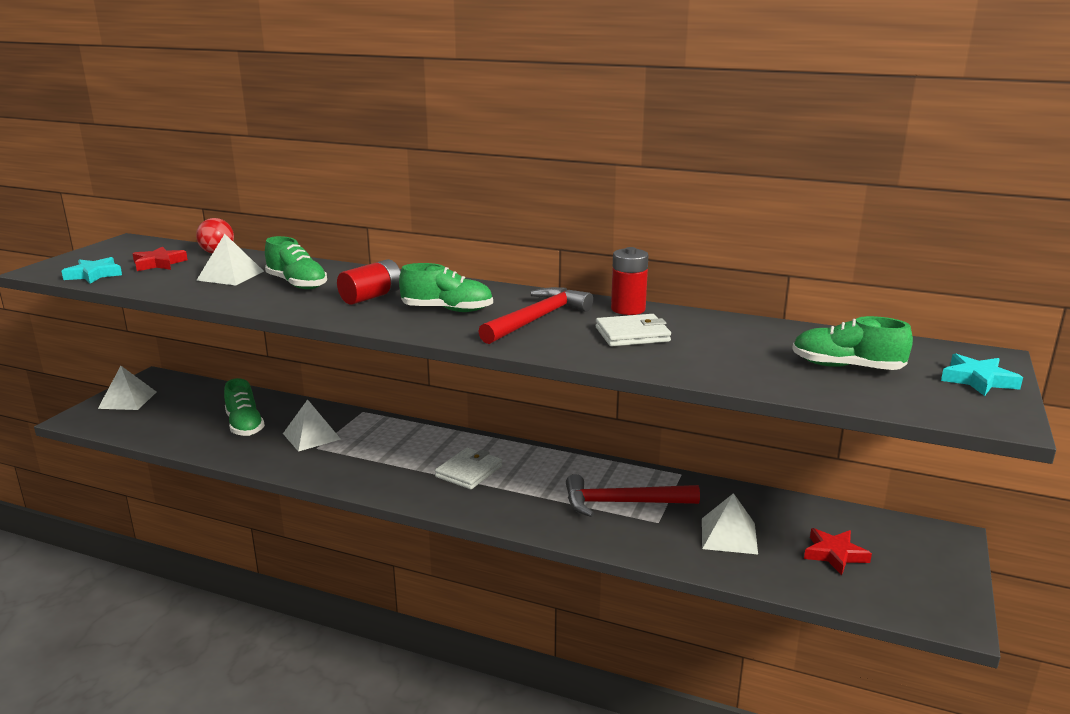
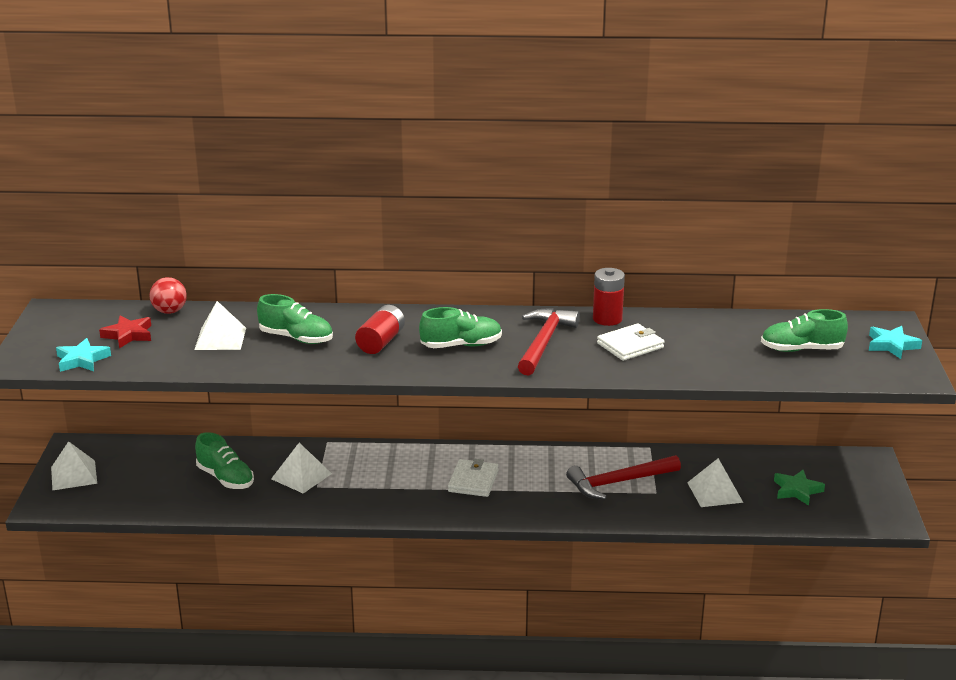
camera: 20 degrees left, 5 degrees up
(834, 554) = (797, 490): red star -> green star

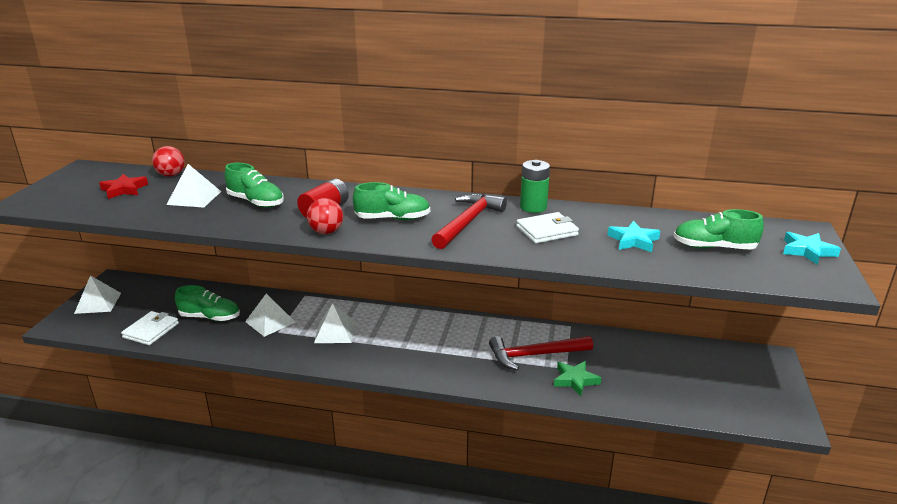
camera: 10 degrees right, 0 degrees up
(82, 360) = (71, 205): turquoise star -> turquoise star (633, 241)
(225, 478) = (210, 317): green shoe -> green shoe turned 45 degrees counterclockwise
(397, 367) = (326, 232): none -> red ball
(473, 481) = (409, 340): white wallet -> white wallet (151, 330)
(607, 319) = (533, 207): red battery -> green battery
(715, 492) = (621, 373): white pyramid -> white pyramid (335, 332)
(797, 490) = (699, 380): green star -> green star (575, 380)

